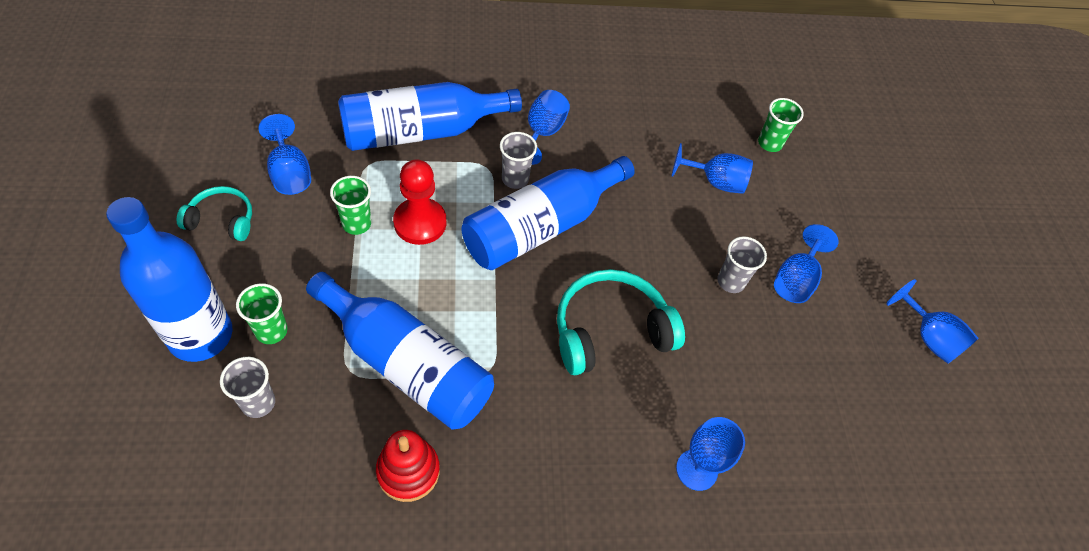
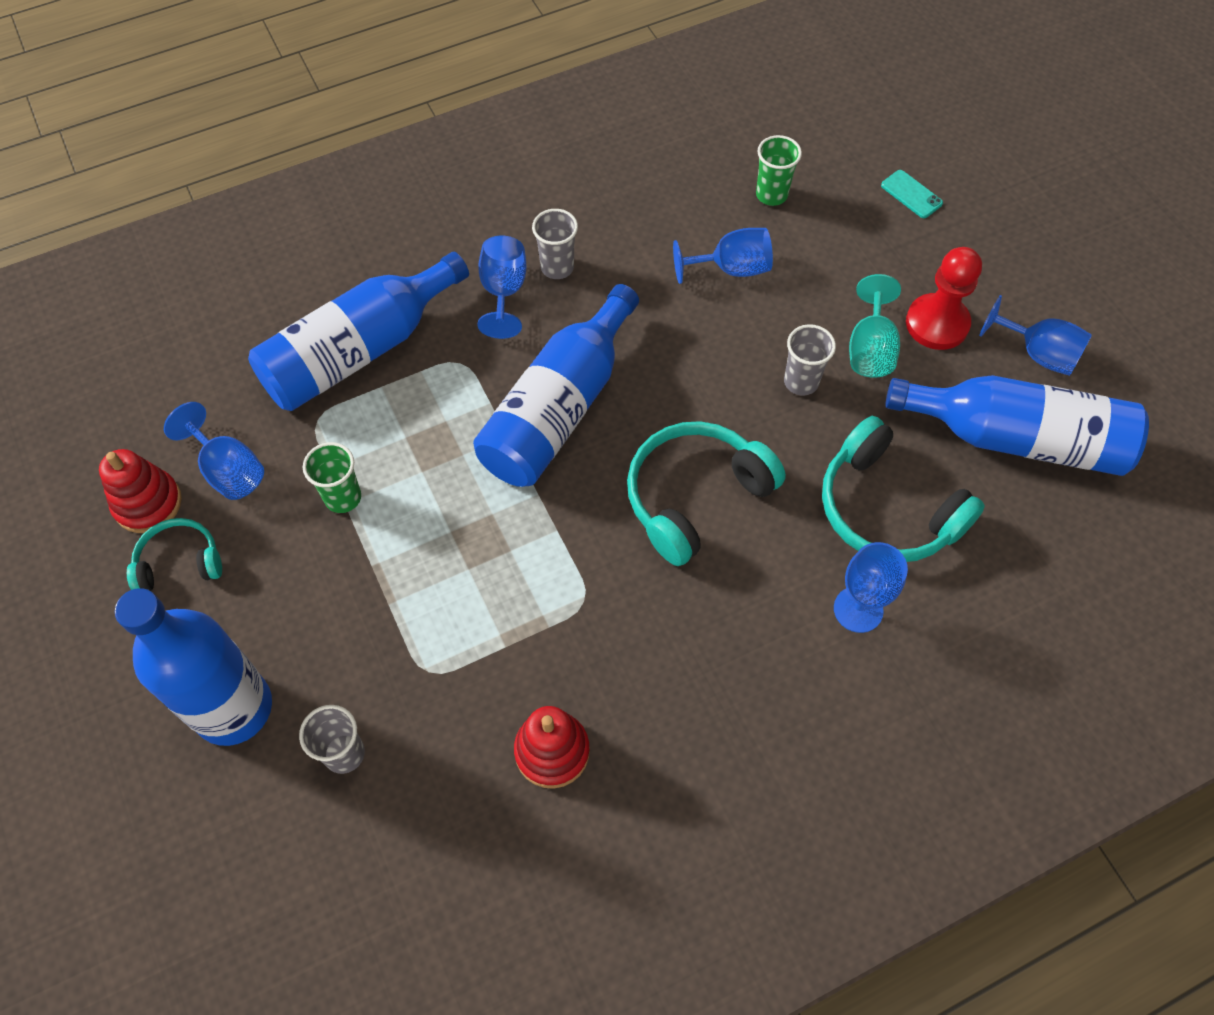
camera: 15 degrees left, 5 degrees up
(224, 172) = (148, 503): none -> red stacking toy
(271, 331) = (313, 666): green cup -> none
(406, 364) = (487, 635): blue bottle -> blue bottle (1016, 438)
(420, 223) = (417, 464): red pawn -> red pawn (937, 324)
(515, 179) = (500, 363): grey cup -> grey cup (557, 267)
(755, 402) = (887, 508): none -> turquoise headphones
(795, 280) = (870, 349): blue goblet -> turquoise goblet
(877, 183) = (911, 194): none -> turquoise phone

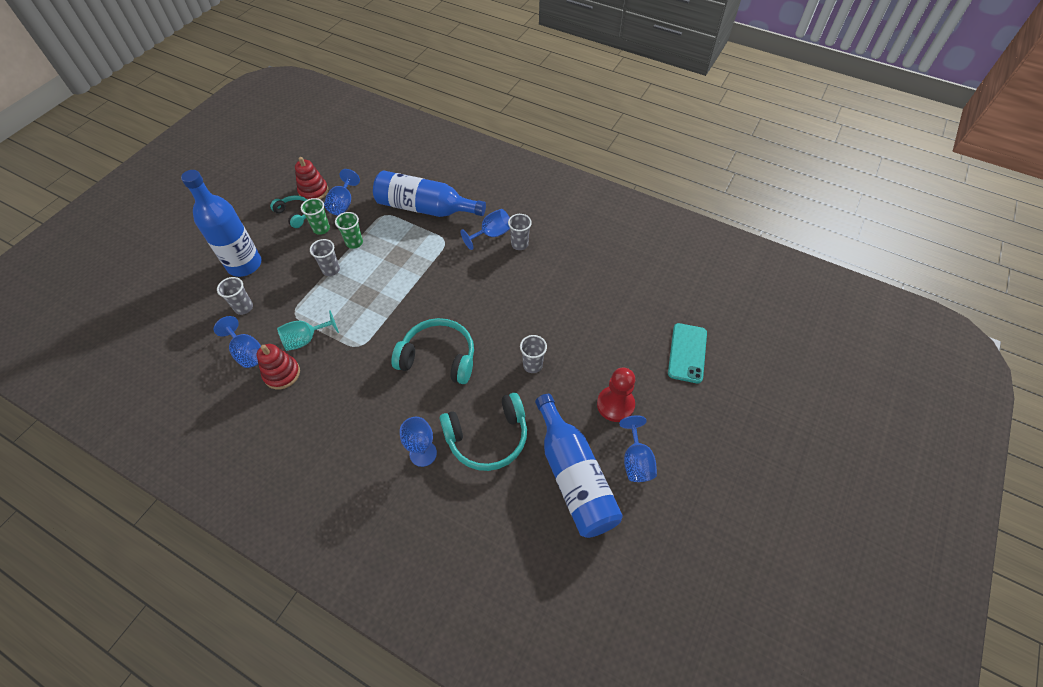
camera: 55 degrees right, 5 degrees down
(376, 565) = (331, 270): none -> grey cup
(559, 408) = (448, 285): blue bottle -> none
(731, 269) = (574, 305): blue goblet -> blue goblet (247, 352)
(771, 195) = (631, 297): green cup -> green cup (321, 229)
(870, 349) = (575, 383): turquoise goblet -> turquoise goblet (306, 339)
(887, 508) = (487, 437): turquoise headphones -> turquoise headphones turned 120 degrees counterclockwise
(911, 194) = (687, 353): turquoise phone -> turquoise phone, size x1.80

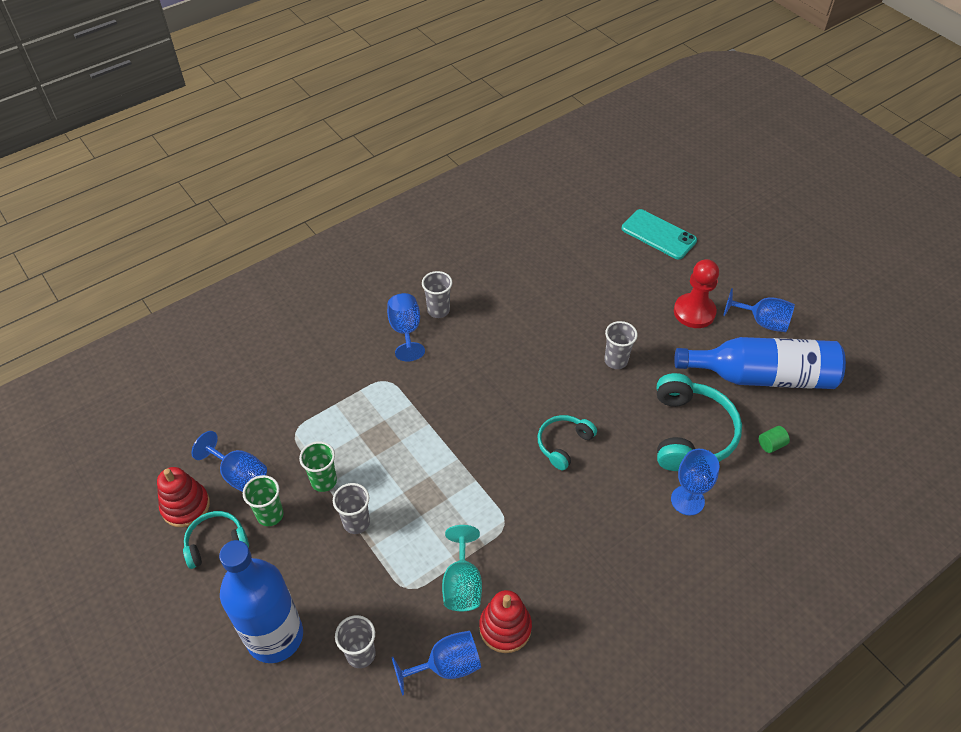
camera: 65 degrees left, 5 degrees down
(425, 208) = (315, 382): blue bottle -> none
(438, 357) = (563, 444): turquoise headphones -> turquoise headphones, size x0.58
(504, 501) = (771, 444): none -> green cylinder

